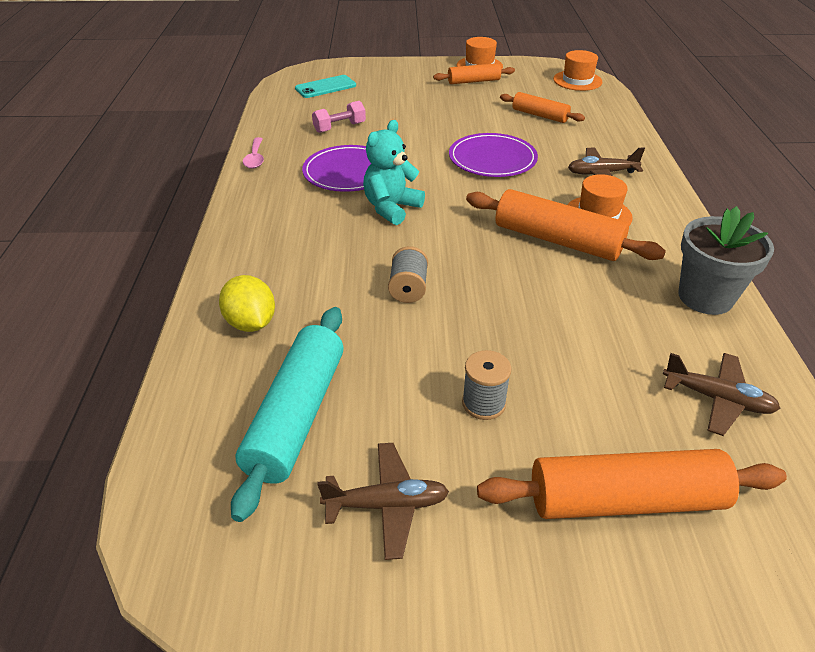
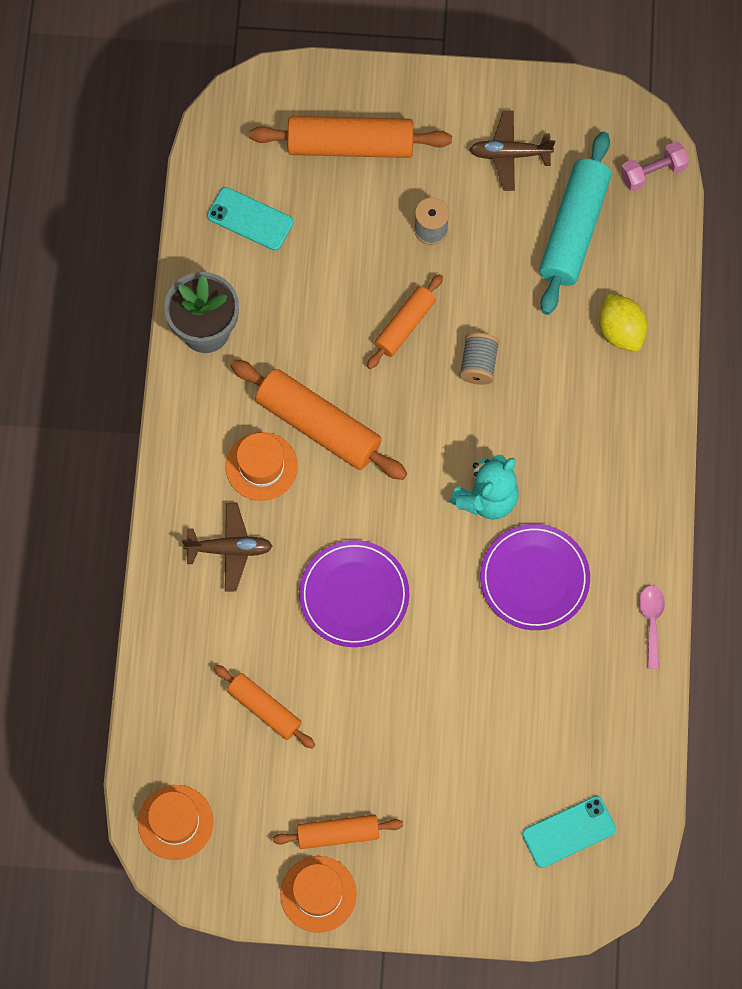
camera: 175 degrees left, 30 degrees up
(339, 127) = (546, 696): pink dumbbell -> pink dumbbell (652, 172)
(493, 313) = (405, 325): none -> orange rolling pin
(717, 399) = (250, 219): brown plane -> turquoise phone

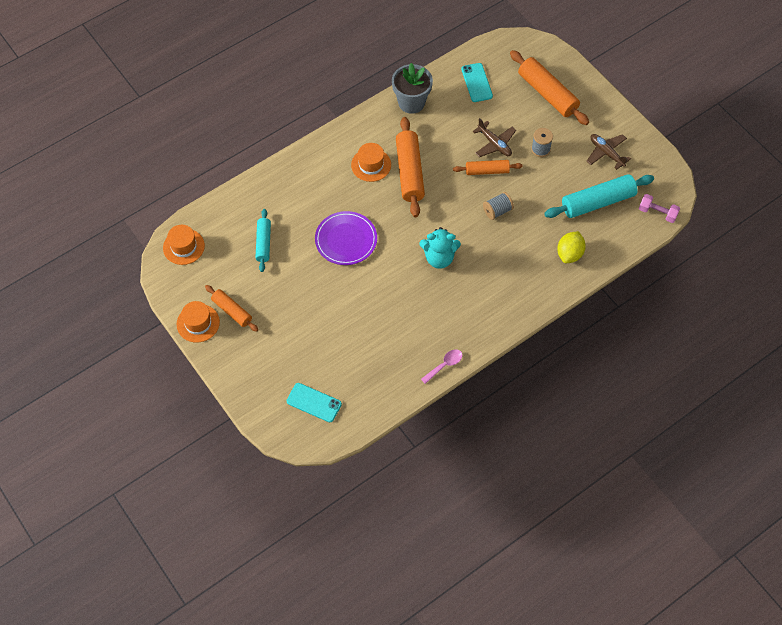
camera: 50 degrees right, 10 degrees down
(229, 549) = (323, 180): brown plane -> brown plane (494, 144)
(264, 709) = (263, 243): orange rolling pin -> turquoise rolling pin
(534, 578) = (420, 303): purple plate -> none

